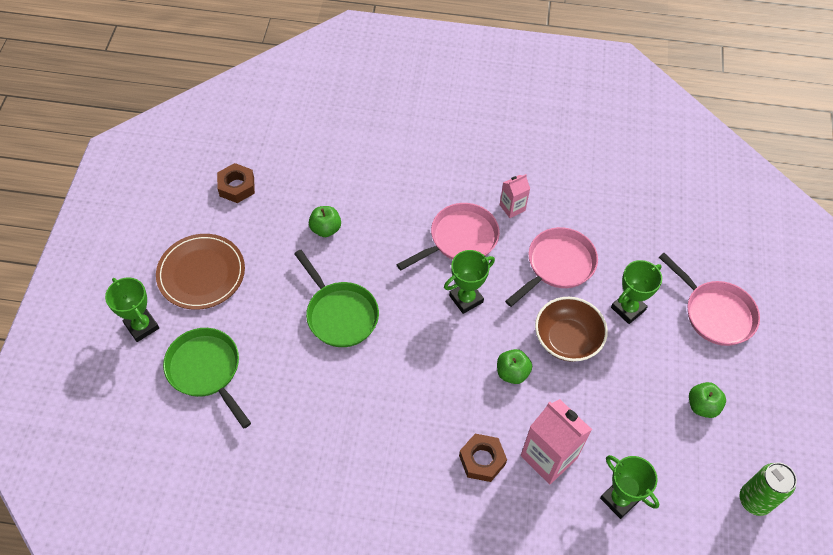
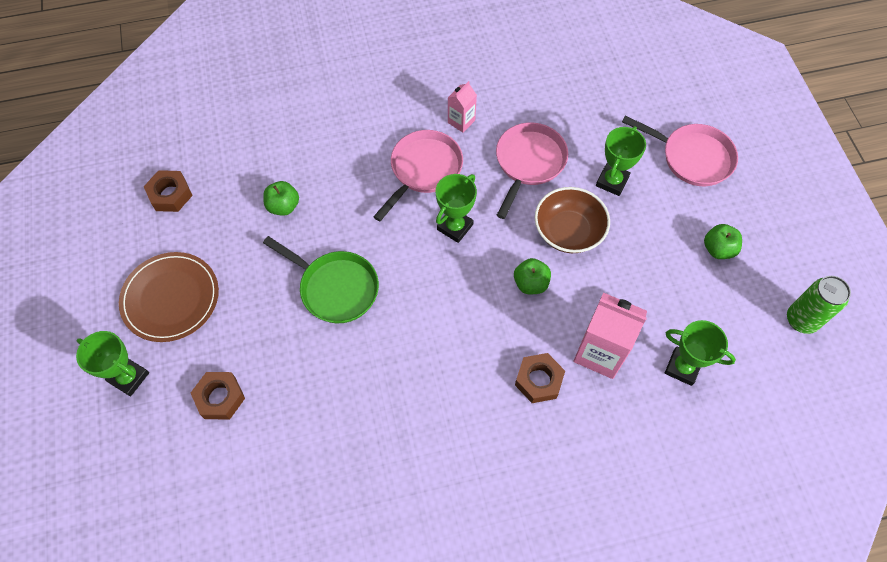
camera: 20 degrees left, 5 degrees up
(206, 370) = (220, 398): green pan -> brown nut

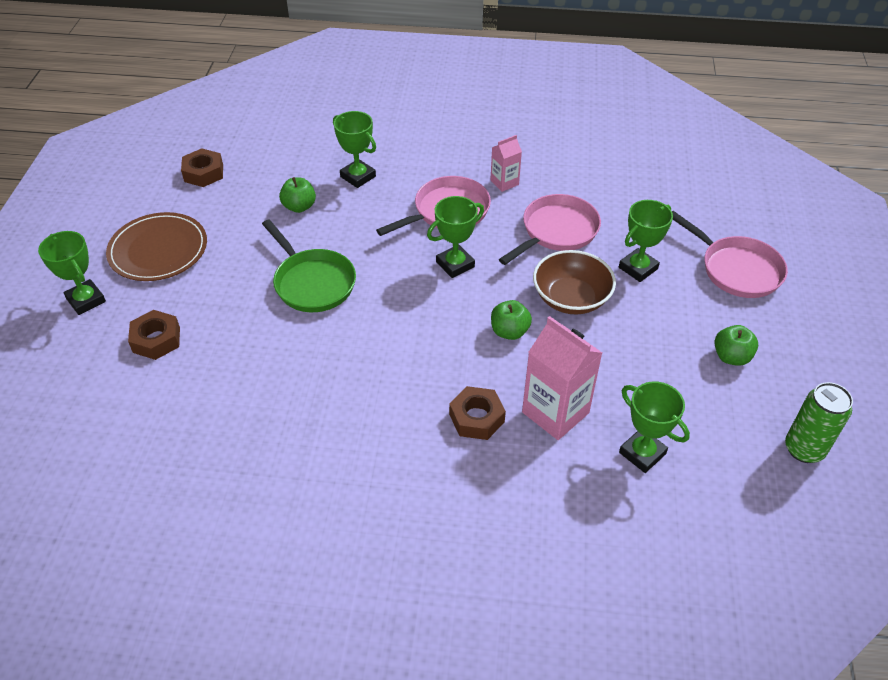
camera: 20 degrees right, 15 degrees down
(323, 154) = (358, 176): none -> green trophy

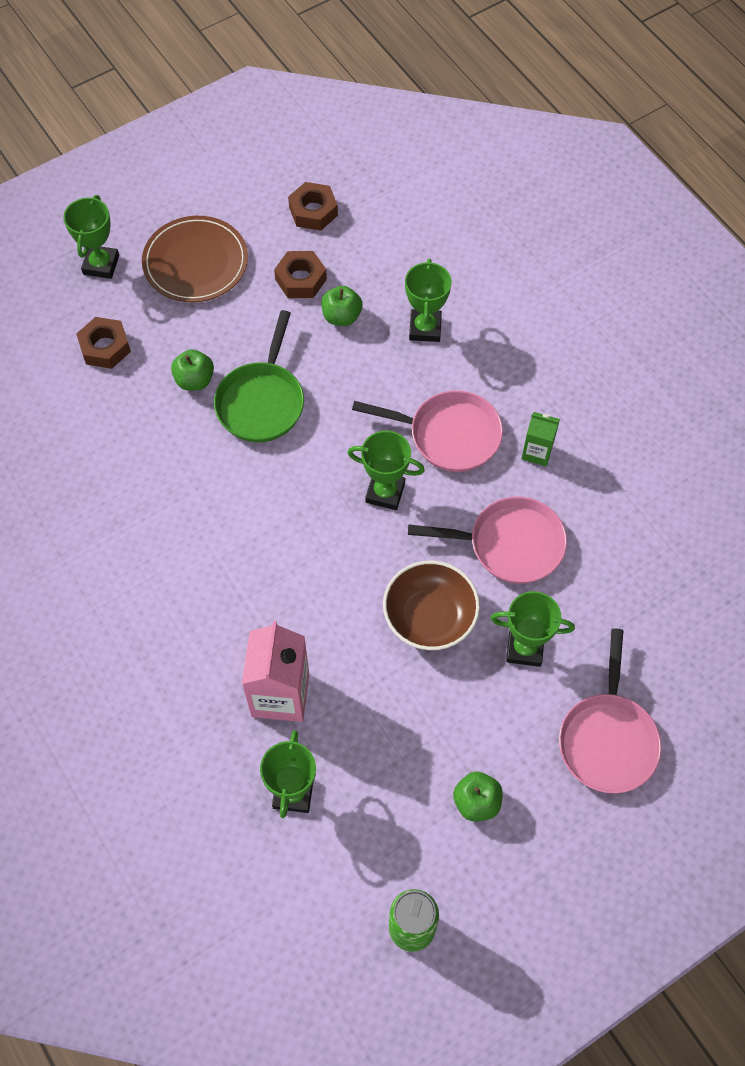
camera: 50 degrees right, 15 degrees up
(476, 418) = (223, 638): brown nut -> brown nut (301, 279)
(504, 182) = (537, 452): pink carton -> green carton
(509, 331) = (342, 595): green apple -> green apple (195, 380)

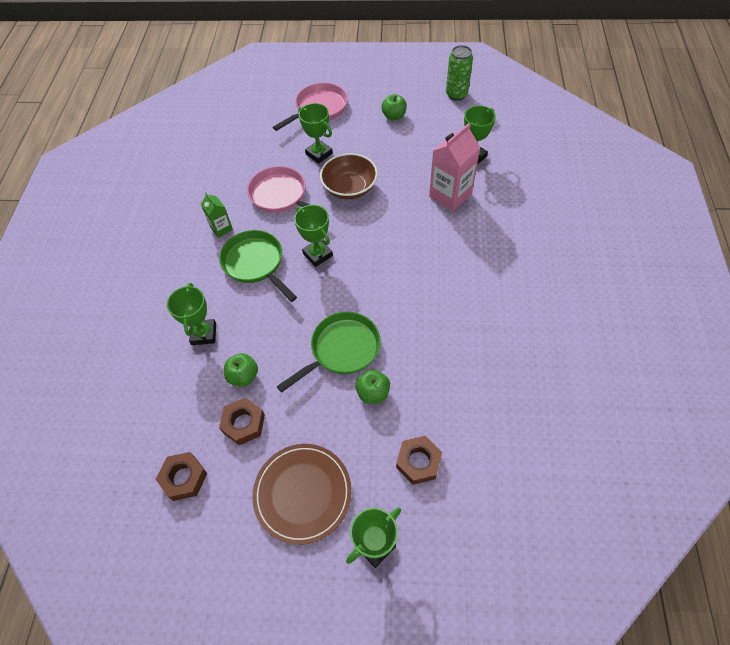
camera: 140 degrees left, 5 degrees down
(425, 328) = (204, 334): green trophy -> green trophy turned 45 degrees counterclockwise
(448, 435) = (255, 264): pink pan -> green pan

